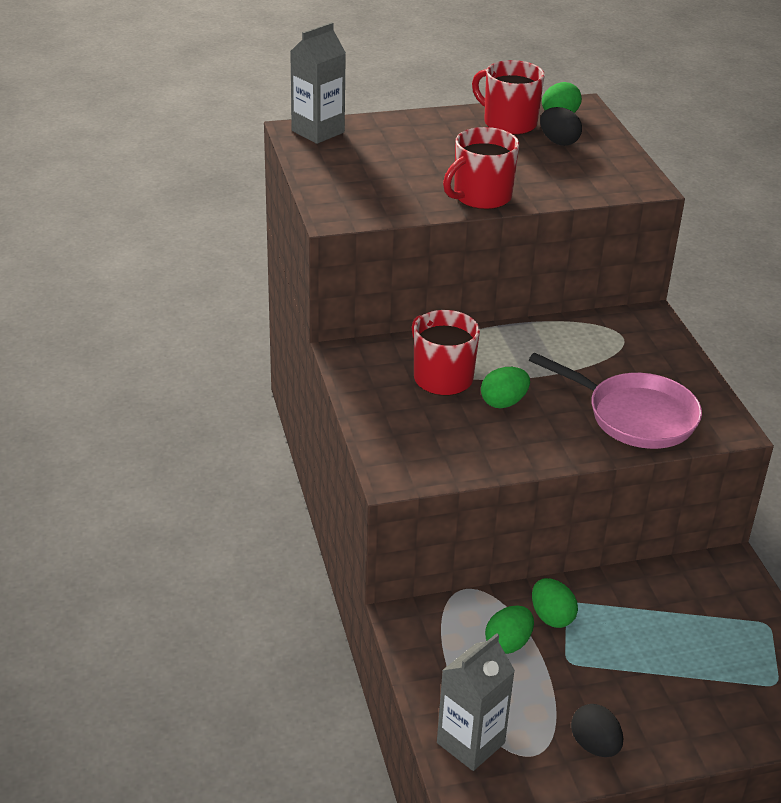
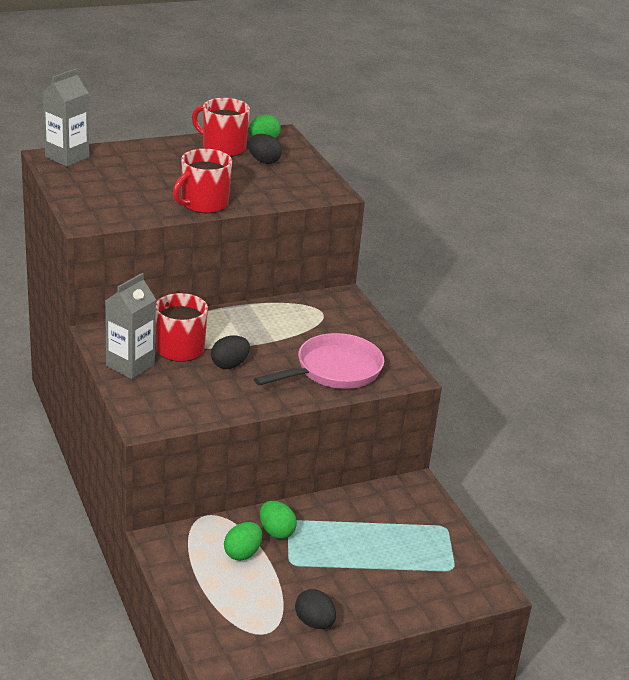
camera: 10 degrees left, 5 degrees down
(470, 743) = (216, 628): grey carton -> grey carton (130, 365)
(503, 402) = (229, 365): green egg -> black egg
(635, 416) = (334, 370): pink pan -> pink pan turned 60 degrees counterclockwise

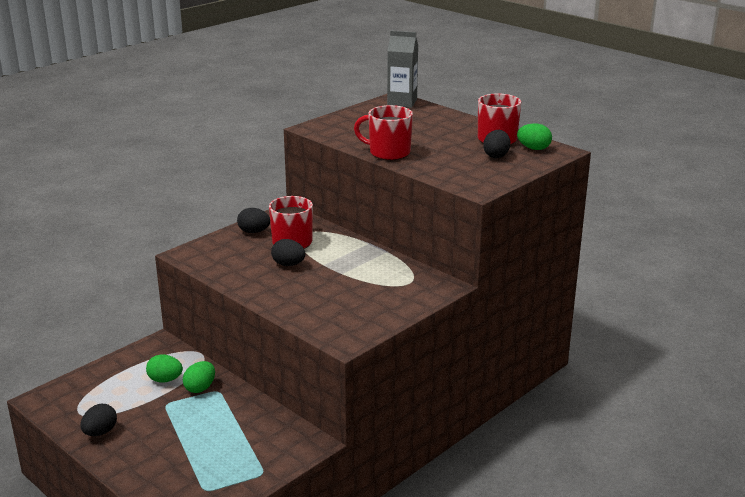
camera: 70 degrees right, 5 degrees down
(130, 365) = (254, 232): grey carton -> black egg
(334, 370) = (321, 307): pink pan -> none

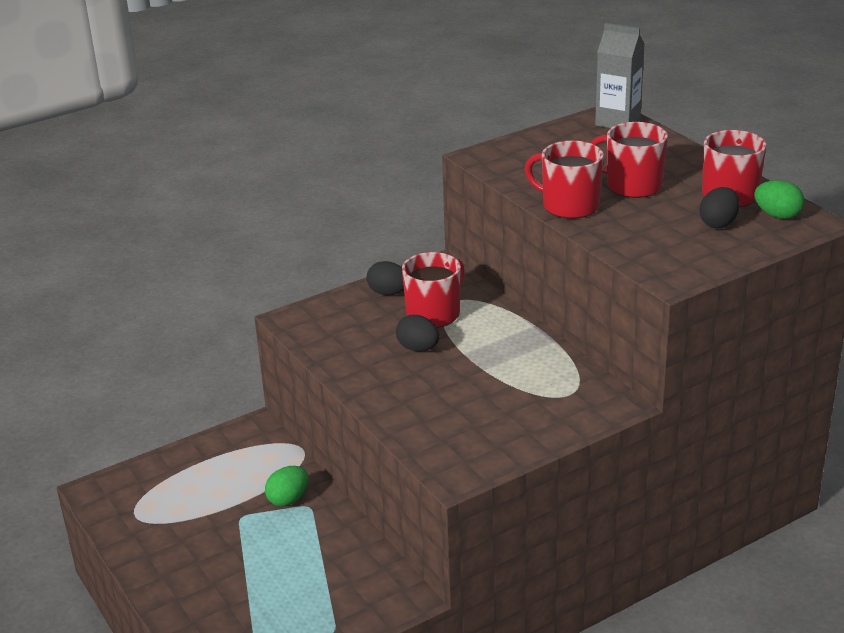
camera: 15 degrees right, 5 degrees up
(100, 432) = (153, 546): black egg -> none
(165, 380) = (248, 482): green egg -> none
(427, 138) = (632, 186): none -> red mug

